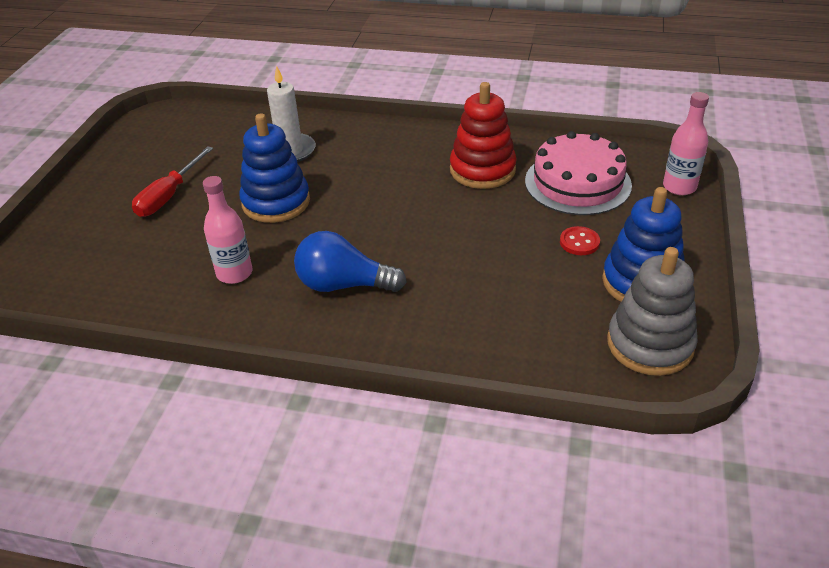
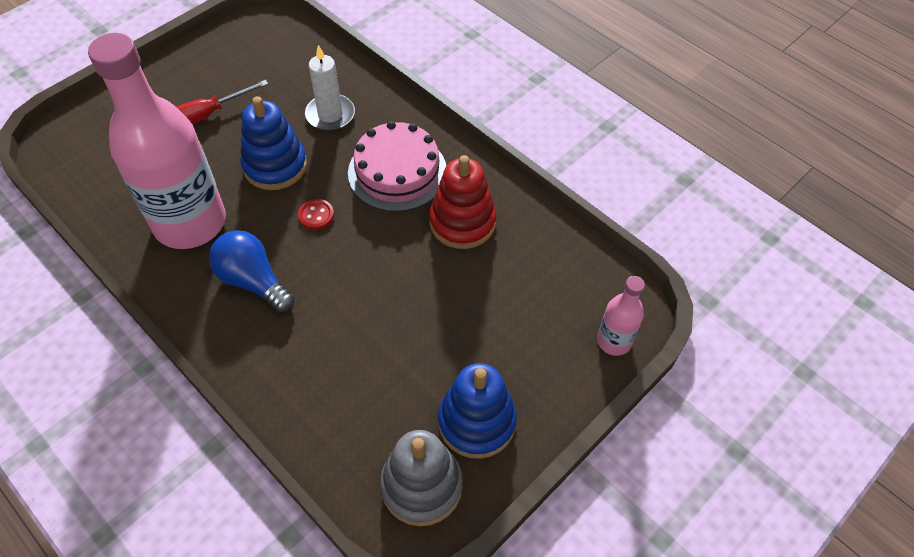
camera: 30 degrees right, 15 degrees up
(234, 273) = (190, 223): pink bottle -> pink bottle, size x2.26
(577, 183) = (528, 283): pink cake -> pink cake (397, 172)
(579, 242) = (467, 349): red button -> red button (316, 215)

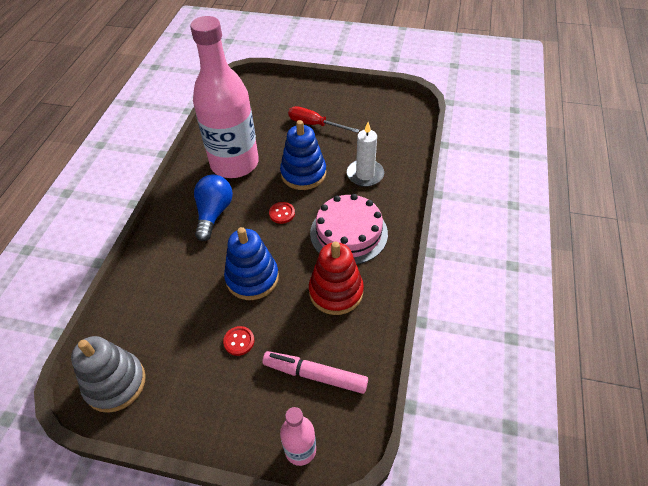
camera: 60 degrees right, 5 degrees down
(457, 337) = (239, 341): none -> red button
(476, 422) = (179, 390): blue stacking toy -> blue stacking toy (252, 278)
(545, 290) = (315, 375): none -> pink marker

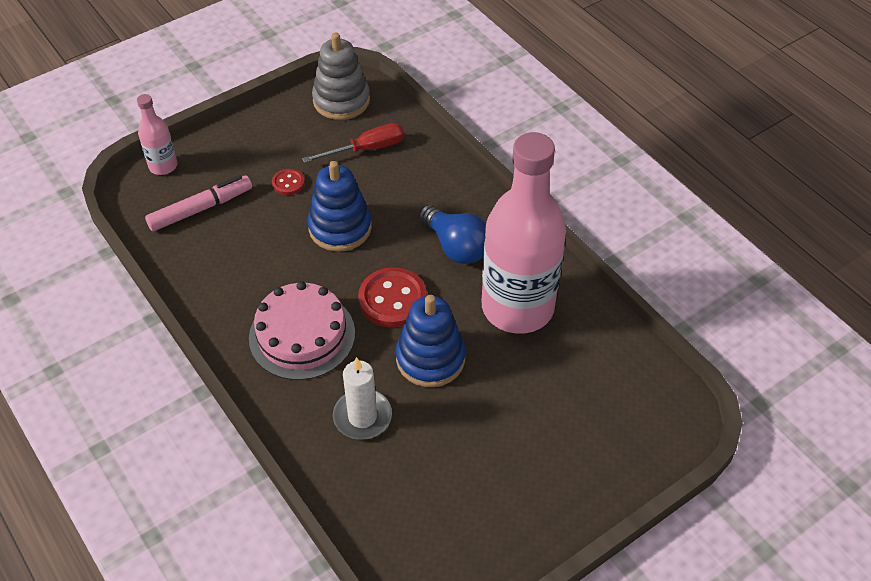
camera: 130 degrees right, 0 degrees up
(282, 213) = (392, 299): red button -> red button, size x1.93
(314, 124) = (508, 435): red screwdriver -> red screwdriver (367, 149)
(336, 292) = (252, 275): red stacking toy -> none

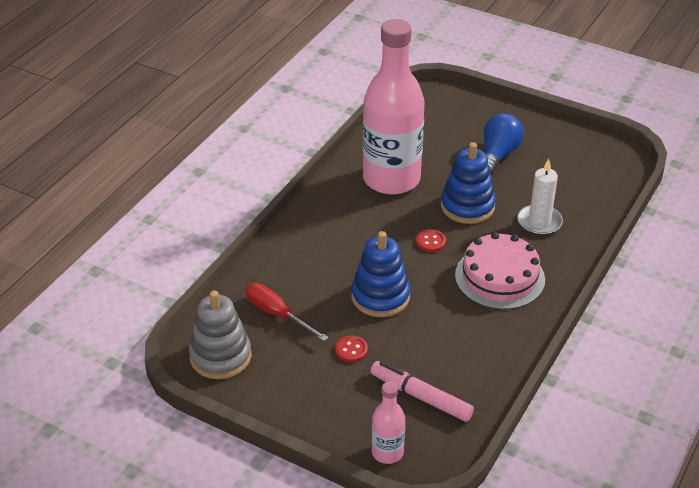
camera: 115 degrees left, 10 degrees down
(392, 299) = (430, 242): red button -> red button, size x0.52
(456, 246) = (355, 225): blue light bulb -> blue light bulb (498, 155)

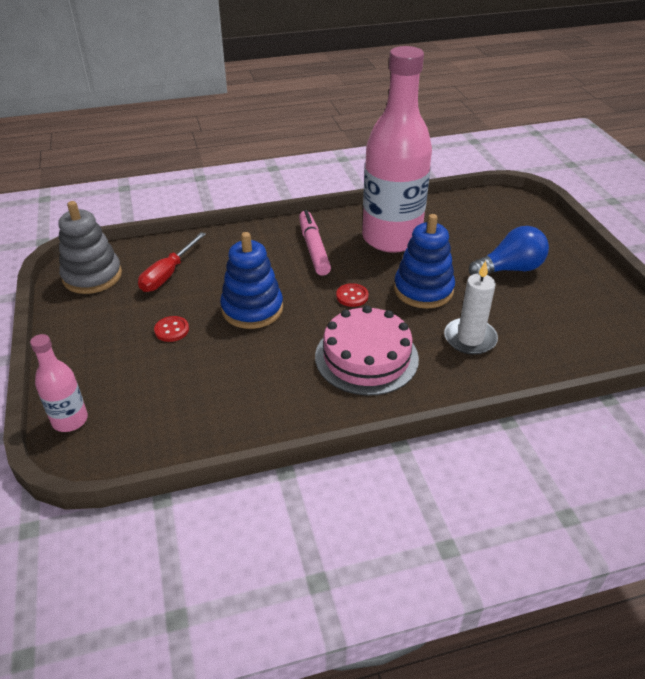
camera: 45 degrees right, 0 degrees up
(277, 314) = (168, 274): red screwdriver -> red screwdriver turned 150 degrees counterclockwise
(421, 397) = (159, 399): pink marker -> pink marker (313, 248)

